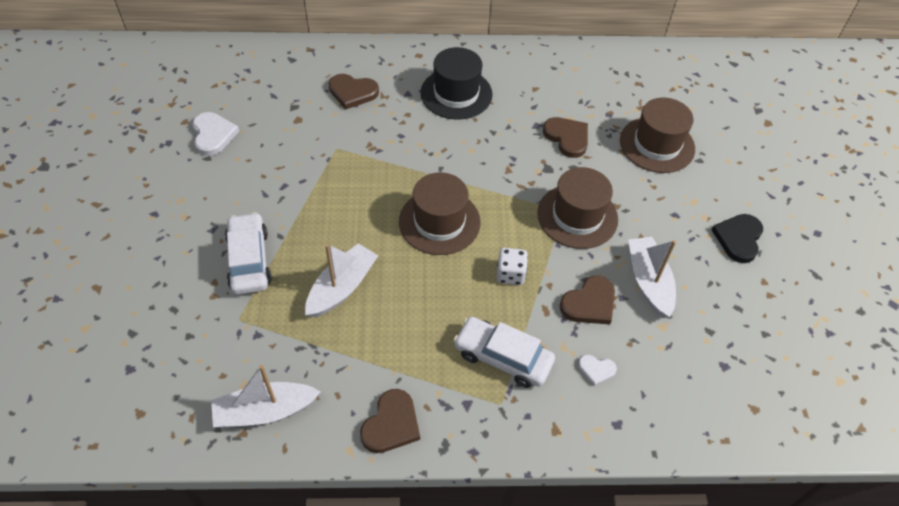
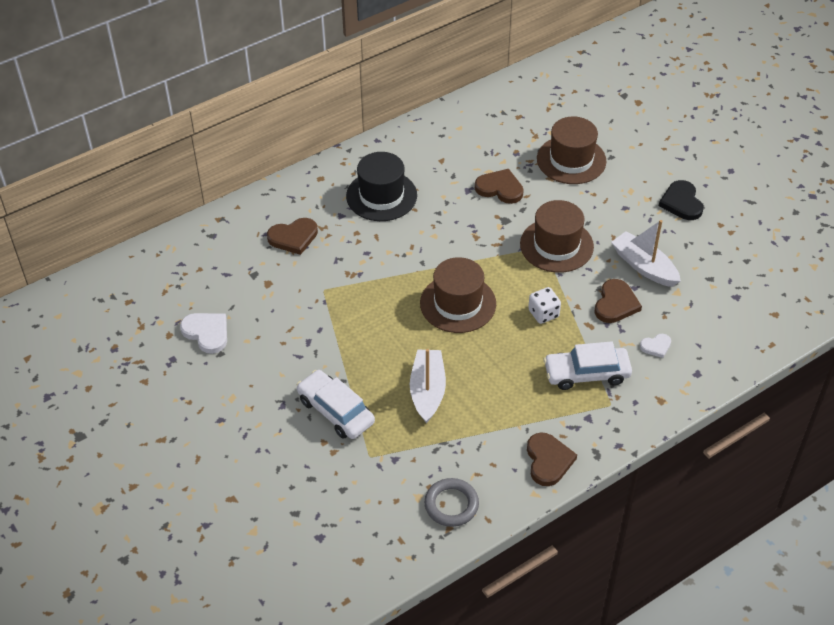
camera: 30 degrees left, 5 degrees down
(265, 411) = (451, 505): white boat -> grey ring

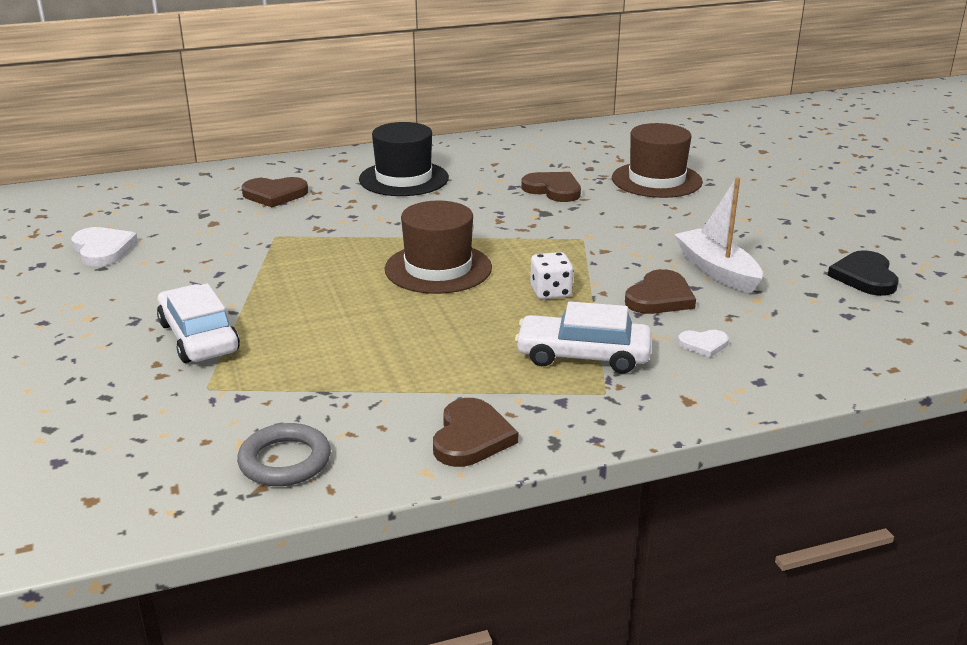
camera: 15 degrees right, 20 degrees down
(427, 391) = (339, 338): white boat -> none
(556, 245) = (602, 239): brown hat -> none
(681, 202) = (792, 226): black heart -> black heart (864, 277)

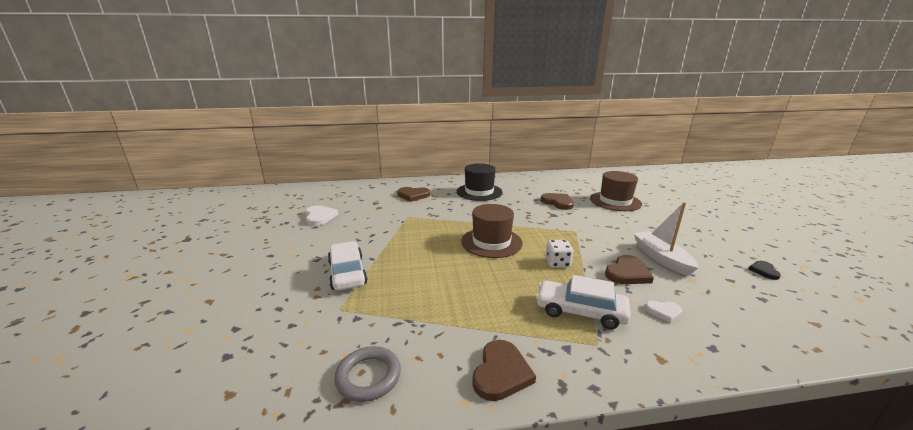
camera: 10 degrees right, 5 degrees down
(864, 277) = (764, 271): black heart -> black heart, size x0.59

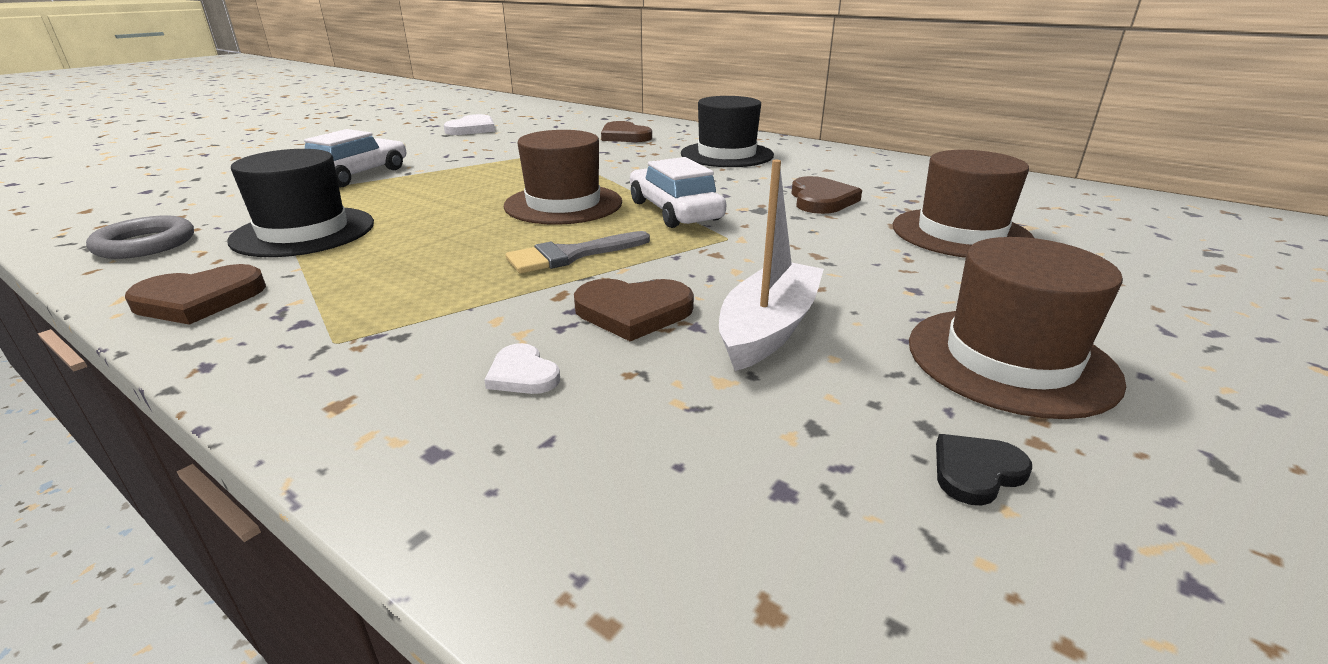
camera: 45 degrees right, 5 degrees up
(431, 315) = (304, 232): none -> black hat
(557, 263) = (571, 255): white dice -> grey brush
(580, 311) = (426, 307): white car -> white car (674, 211)
(708, 239) = (1010, 360): none -> brown hat

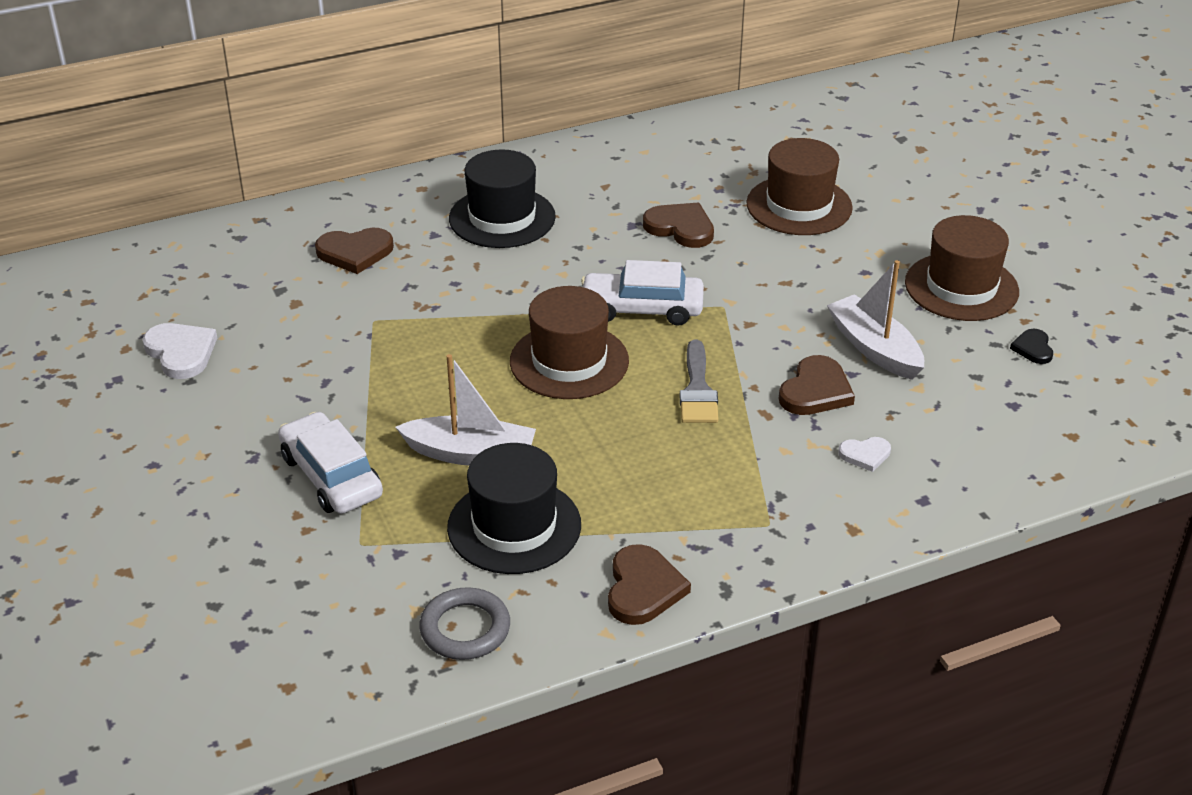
camera: 60 degrees left, 10 degrees up
(405, 201) = (471, 454): none -> white boat

